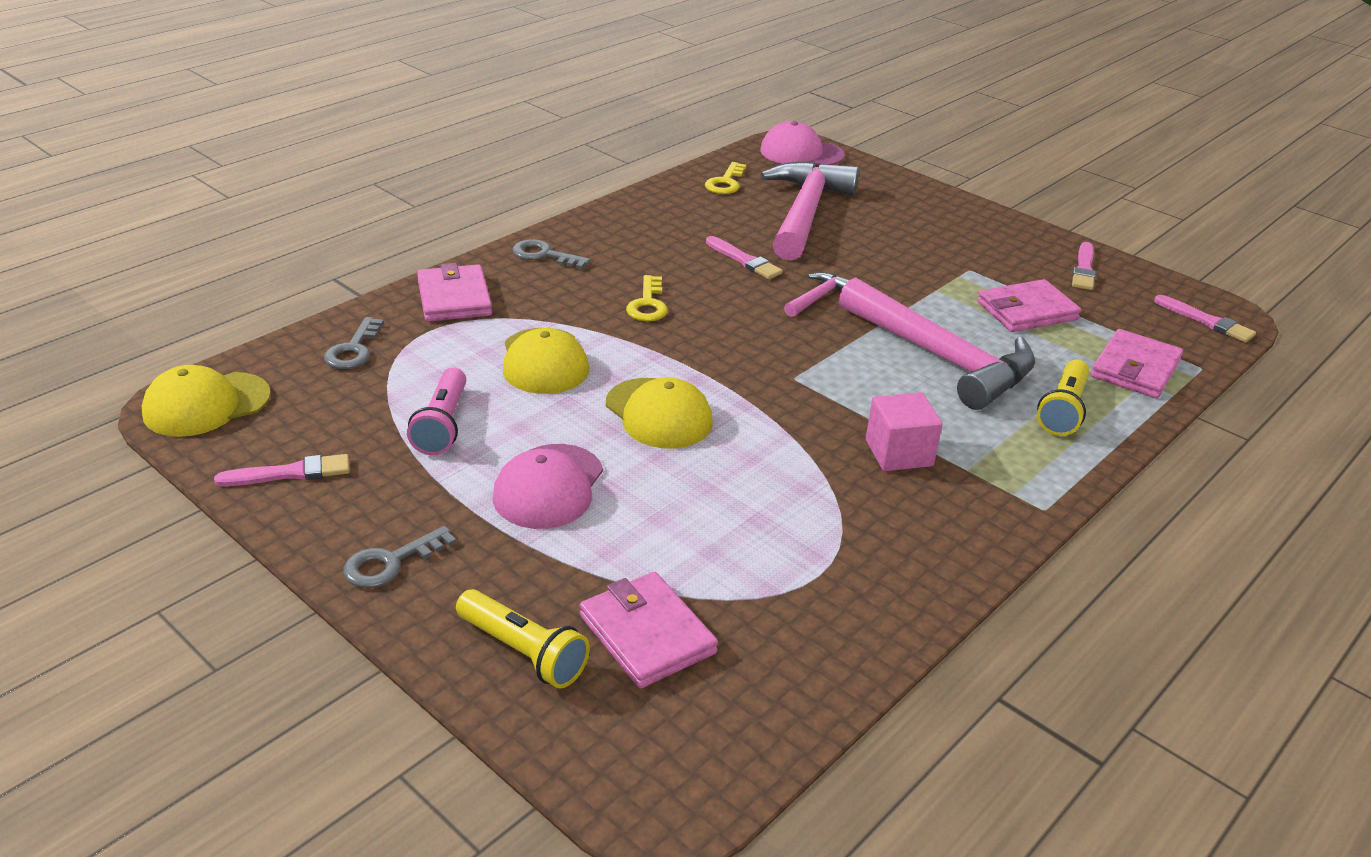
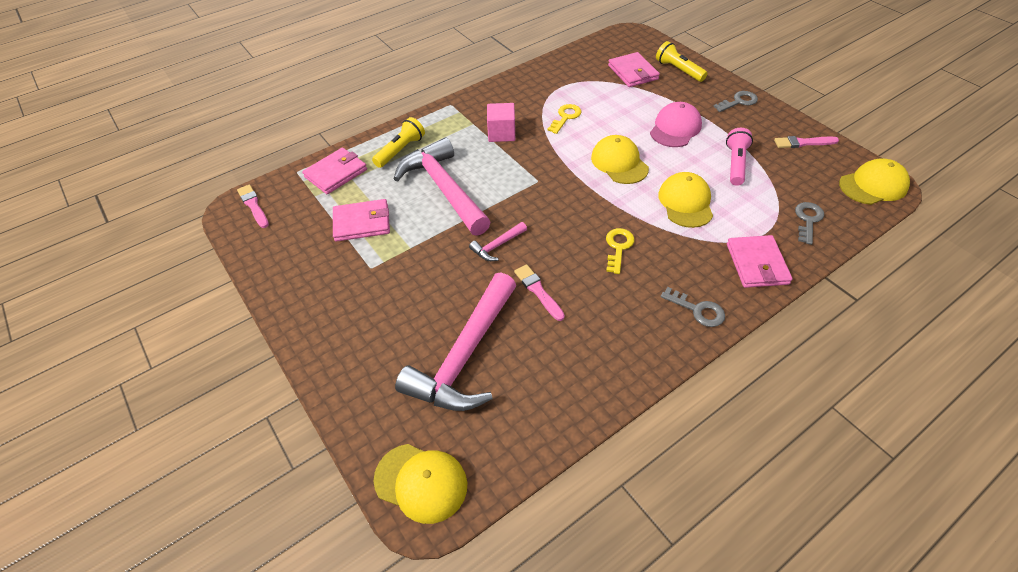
camera: 165 degrees left, 15 degrees up
(725, 183) = (524, 419): yellow key -> yellow key (565, 117)
(801, 153) = (421, 482): pink cap -> yellow cap
(1084, 269) = (285, 261): pink brush -> none

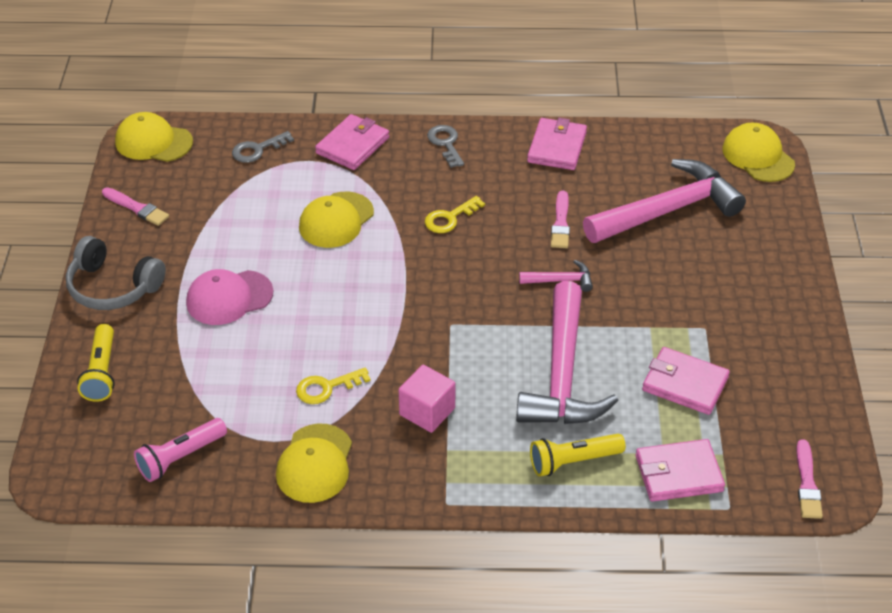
camera: 145 degrees left, 5 degrees down
(619, 163) = (343, 294): yellow cap -> yellow cap (315, 464)
(633, 72) = (158, 405): pink wallet -> pink wallet (557, 147)
(735, 164) = (234, 226): pink flashlight -> pink flashlight (180, 457)
(739, 102) = (113, 287): grey key -> grey headphones

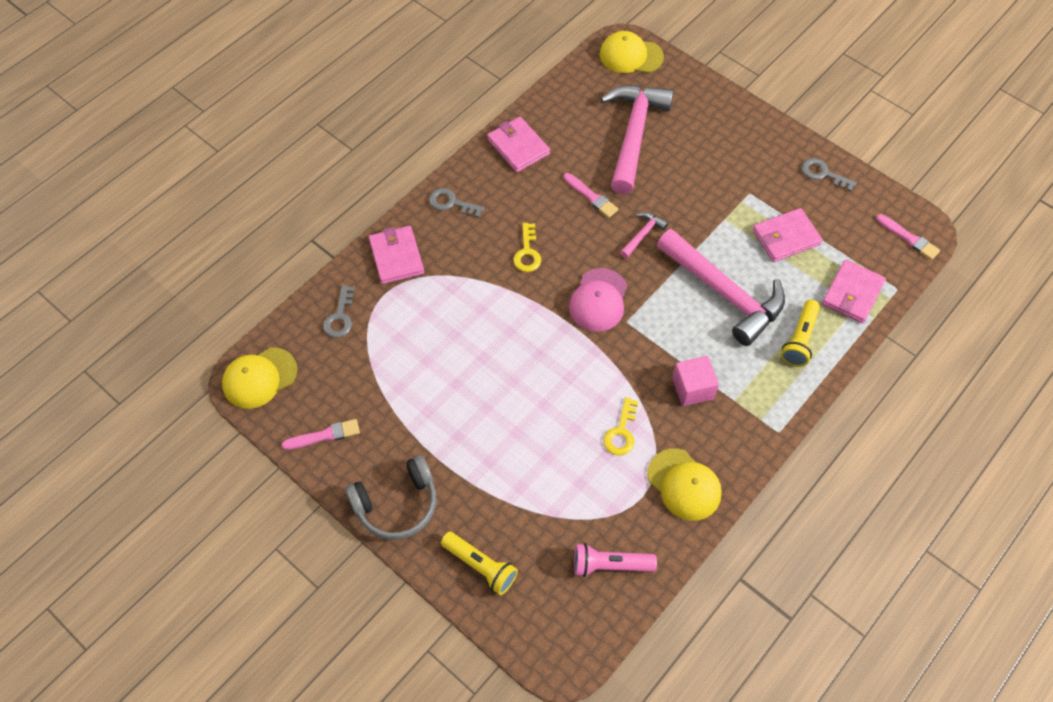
camera: 50 degrees left, 15 degrees up
(180, 457) = (610, 565): pink flashlight -> pink flashlight turned 90 degrees clockwise
(229, 298) = (480, 435): pink cap -> pink cap (598, 300)
(336, 220) = (464, 318): yellow cap -> none
(801, 369) = (823, 174): none -> grey key

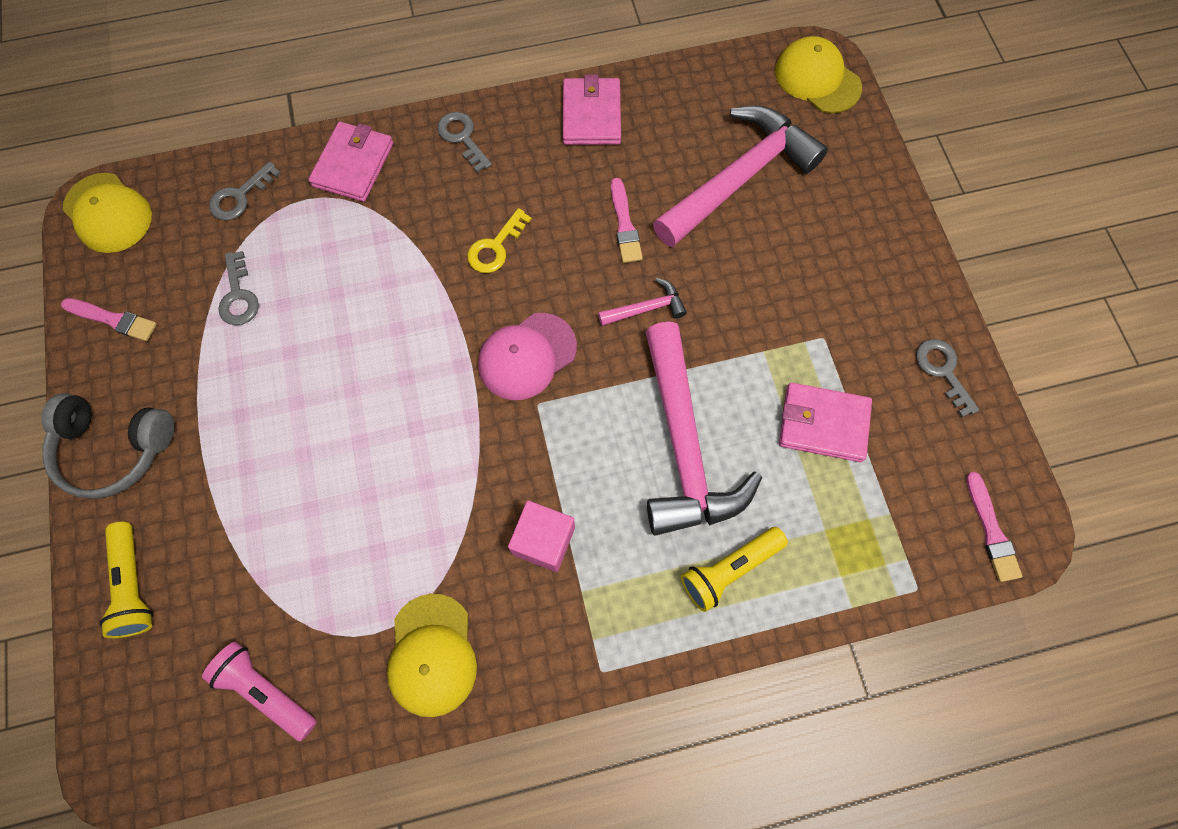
camera: 35 degrees right, 10 degrees up
(259, 378) = (108, 213): yellow cap -> yellow cap turned 135 degrees counterclockwise
(394, 373) = (238, 296): none -> grey key
(621, 432) = (416, 536): yellow key -> none
(852, 293) = (850, 555): pink wallet -> none

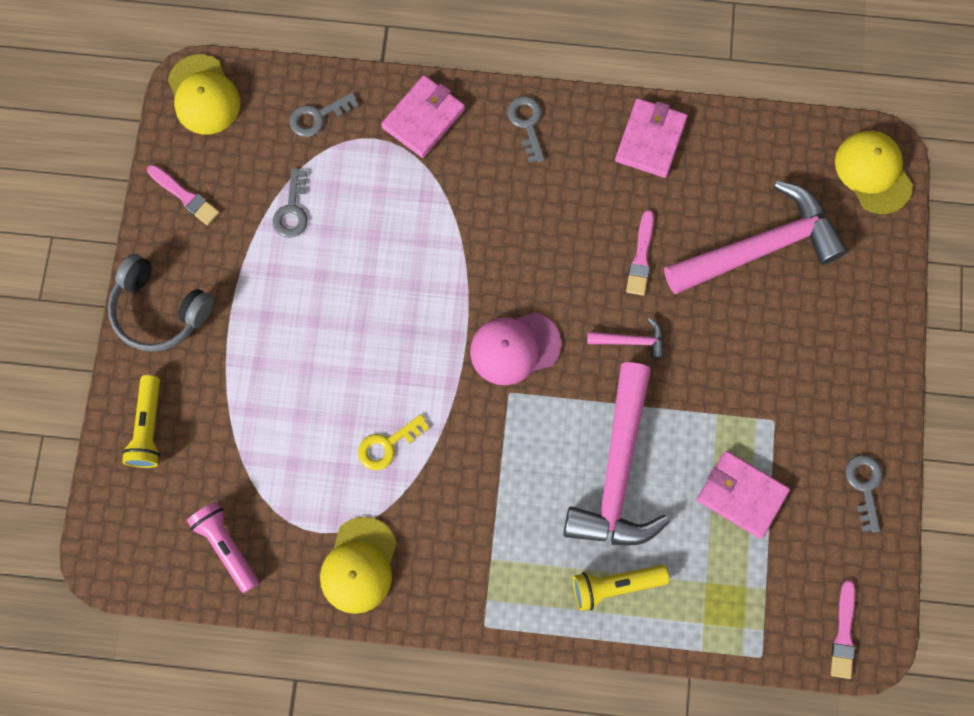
camera: 20 degrees right, 5 degrees up
(495, 247) = (521, 239): yellow key -> yellow key (387, 445)
(543, 541) = (475, 508): pink cube -> none

